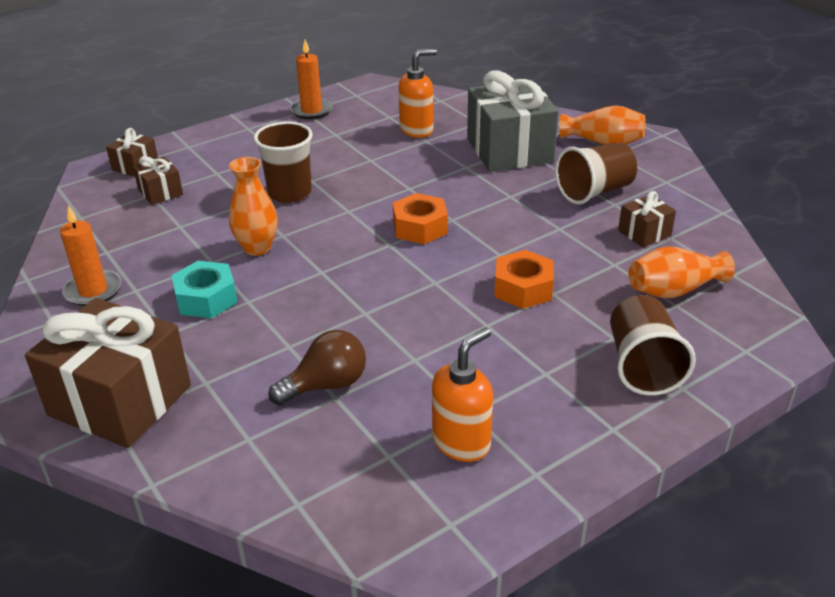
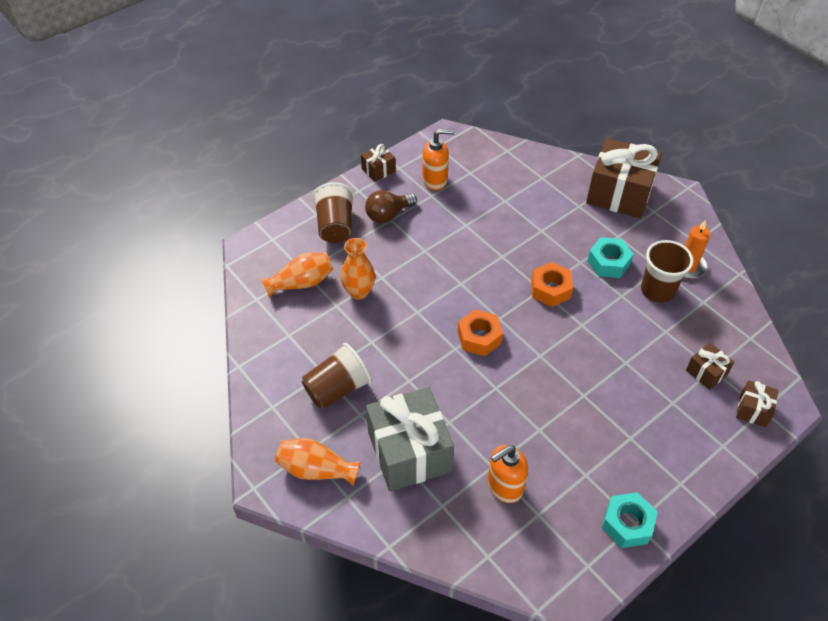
camera: 175 degrees right, 15 degrees up
(257, 248) = (595, 310): orange vase -> orange vase (359, 292)
(289, 193) = (596, 376): brown cup -> brown cup (657, 290)
(311, 110) = (627, 524): orange candle -> turquoise nut
(326, 385) = (512, 207): brown light bulb -> brown light bulb (388, 215)
(462, 442) = (435, 180): orange soap dispenser -> orange soap dispenser turned 135 degrees counterclockwise
(523, 288) = (401, 280): orange nut -> orange nut (550, 289)
(644, 233) = (307, 338): brown gift -> brown gift (378, 170)

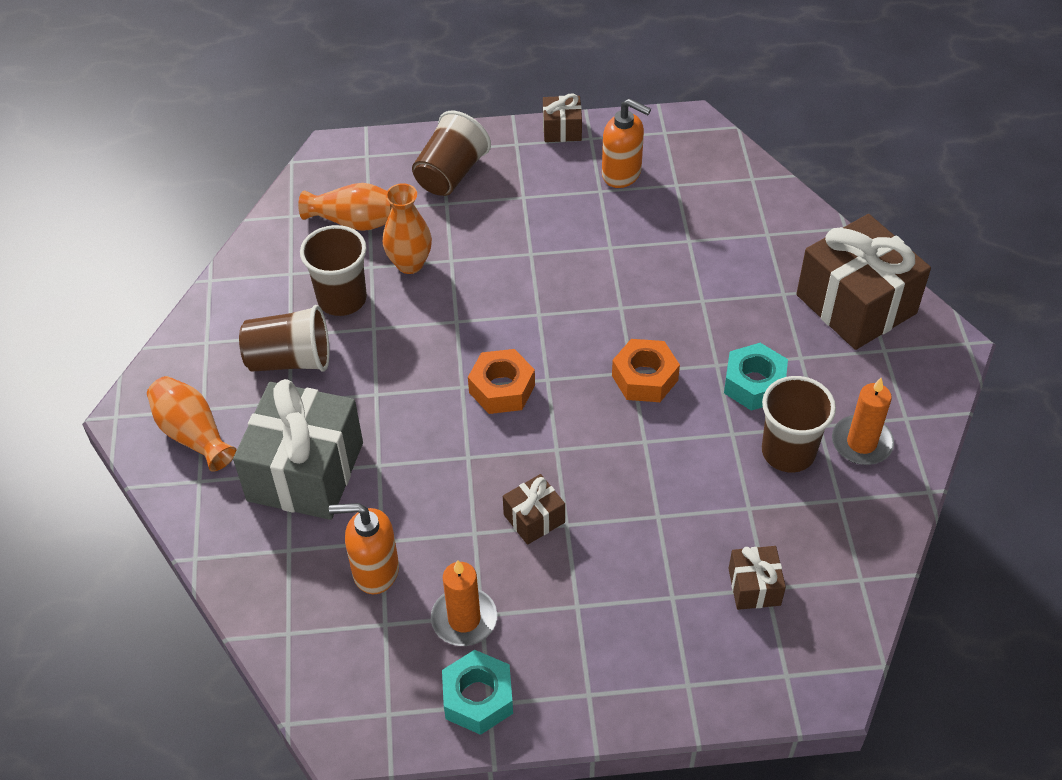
camera: 35 degrees right, 0 degrees up
(336, 334) = (342, 299): none -> brown cup
(388, 215) = (525, 189): brown light bulb -> none
(579, 483) = (464, 619): none -> orange candle
(753, 410) = (772, 667): brown gift -> brown gift (534, 518)

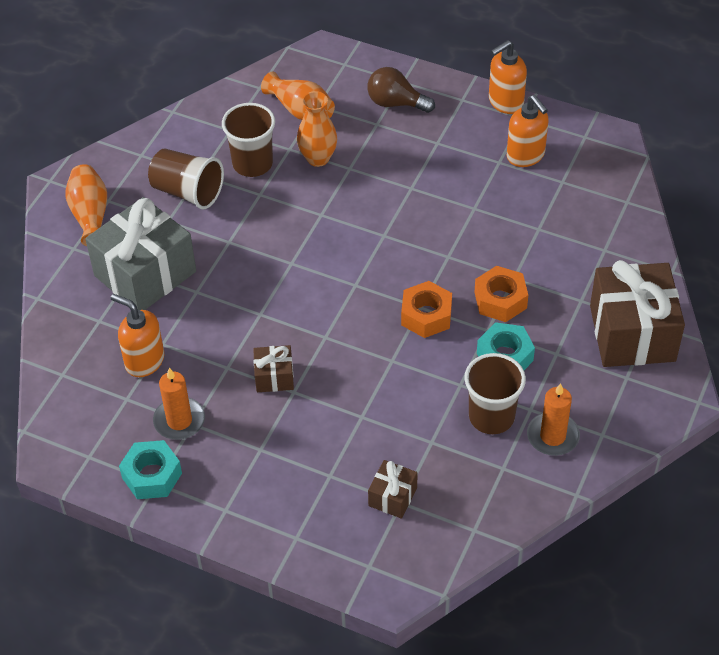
camera: 30 degrees right, 0 degrees up
(450, 174) = (395, 103): brown cup -> brown light bulb
(502, 389) = (318, 277): orange nut -> orange nut (500, 300)
(562, 129) = (505, 102): brown gift -> orange soap dispenser

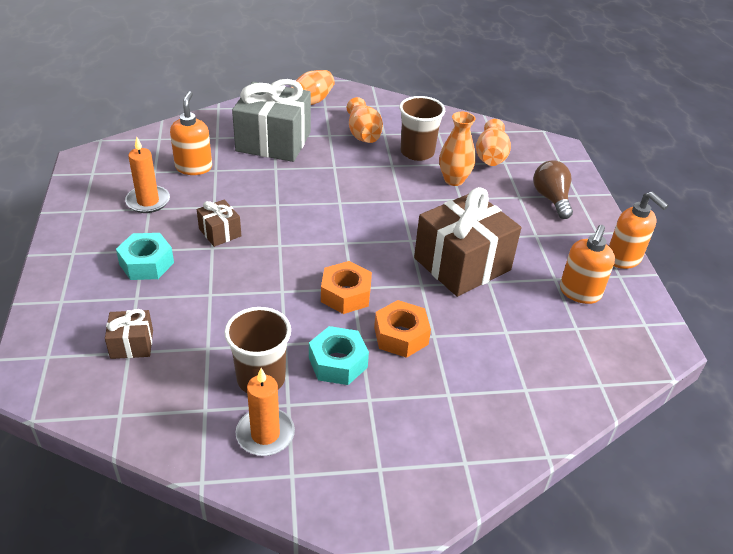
camera: 55 degrees right, 10 degrees down
(152, 475) = (89, 206): turquoise nut -> turquoise nut (146, 263)
(187, 192) = (363, 134): brown cup -> orange vase
(505, 102) = (624, 259): orange soap dispenser -> orange soap dispenser turned 150 degrees counterclockwise
(632, 333) = (440, 452): brown gift -> brown gift (462, 264)

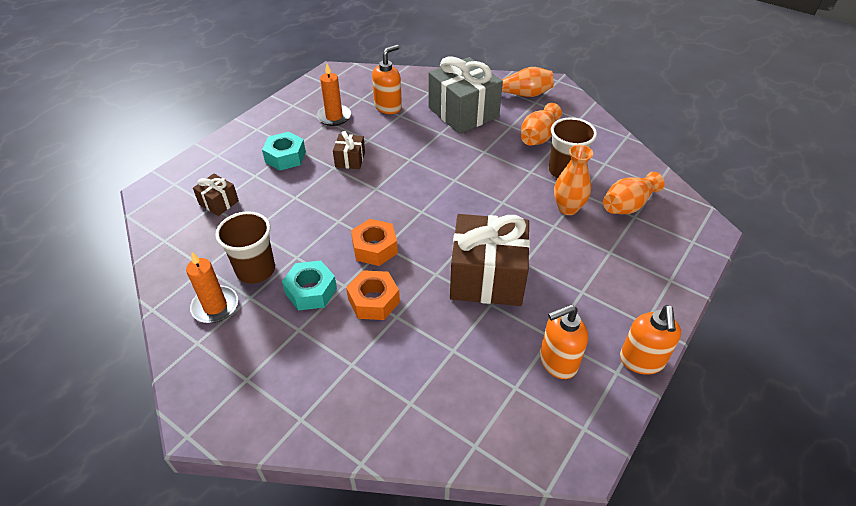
camera: 45 degrees right, 5 degrees up
(551, 199) = (638, 269): brown light bulb -> none

